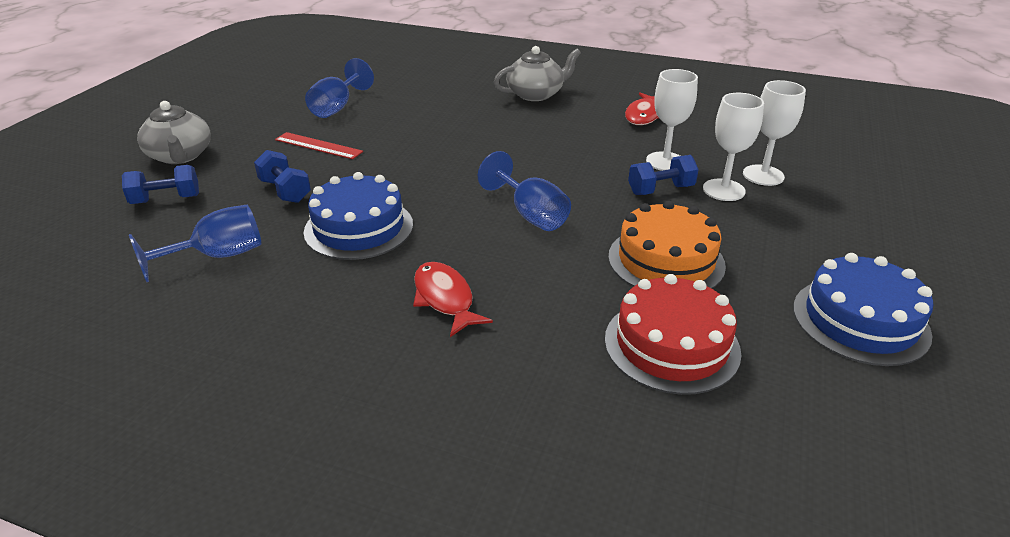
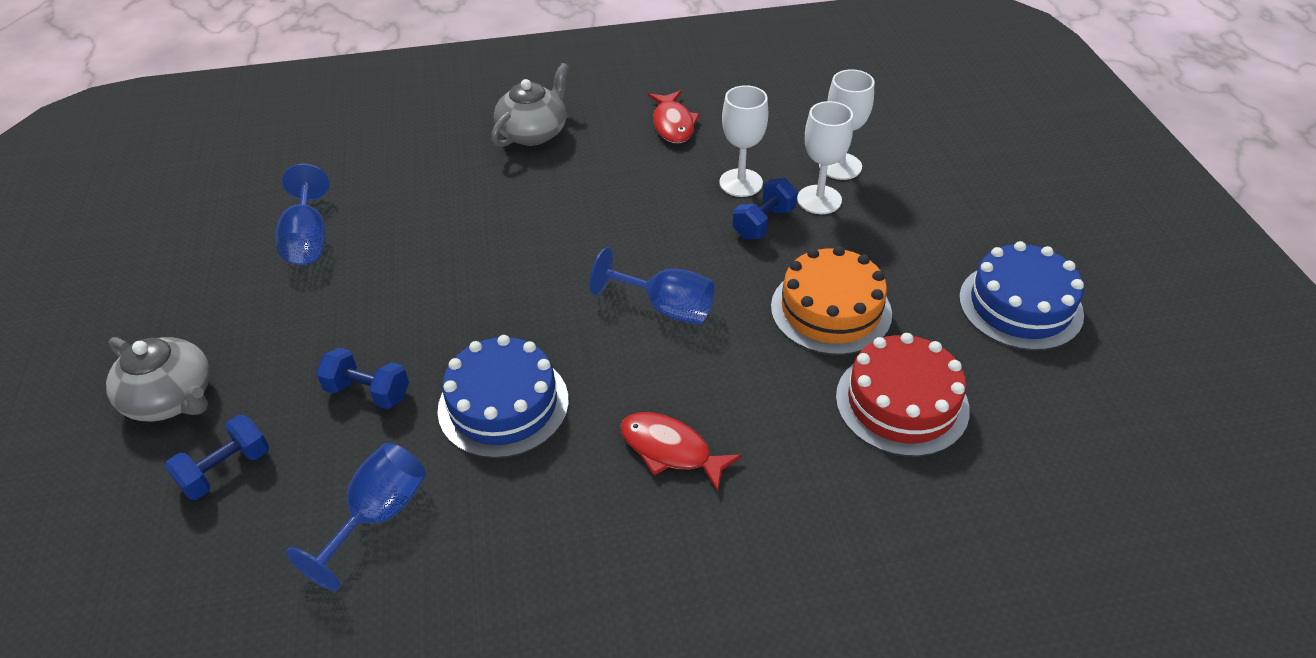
camera: 30 degrees left, 10 degrees up
(318, 146) = (343, 309): red ruler -> none

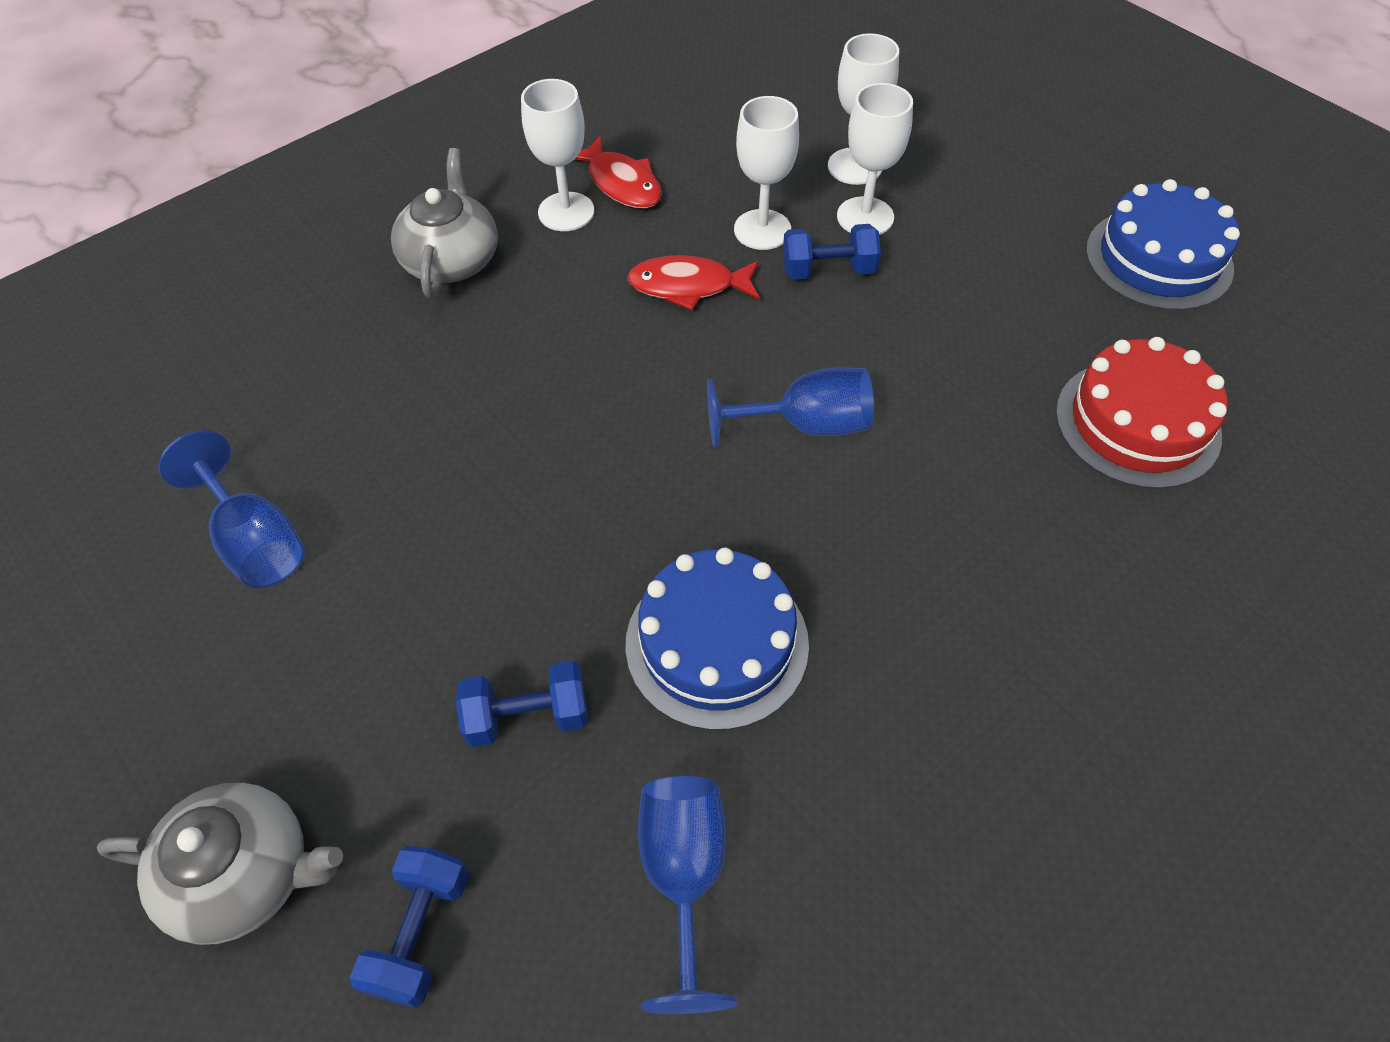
camera: 30 degrees left, 10 degrees up
(624, 129) = (566, 212): none -> white goblet
(670, 450) = (954, 601): red fish -> red fish (688, 286)
(763, 223) = (828, 270): blue dumbbell -> blue dumbbell turned 75 degrees clockwise
(830, 310) = (983, 347): orange cake -> none

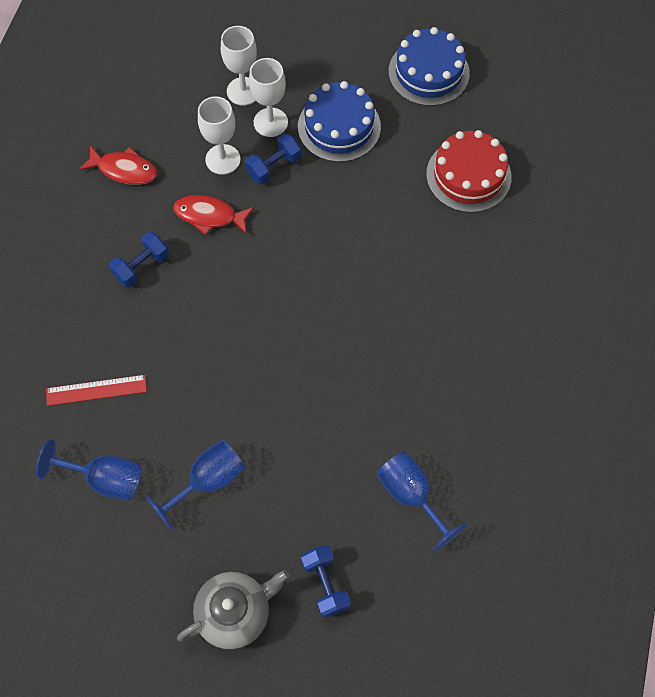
camera: 35 degrees left, 10 degrees up
(353, 419) = (96, 390): none -> red ruler
(452, 260) = (68, 270): grey teapot -> none
(528, 716) = (300, 475): blue dumbbell -> blue dumbbell (141, 266)
(566, 212) = (107, 205): white goblet -> none
(688, 286) = (209, 216): red fish -> red fish turned 45 degrees clockwise
(717, 643) = (356, 393): blue cake -> blue cake (339, 126)
(806, 425) = (322, 262): blue goblet -> blue goblet (208, 481)

